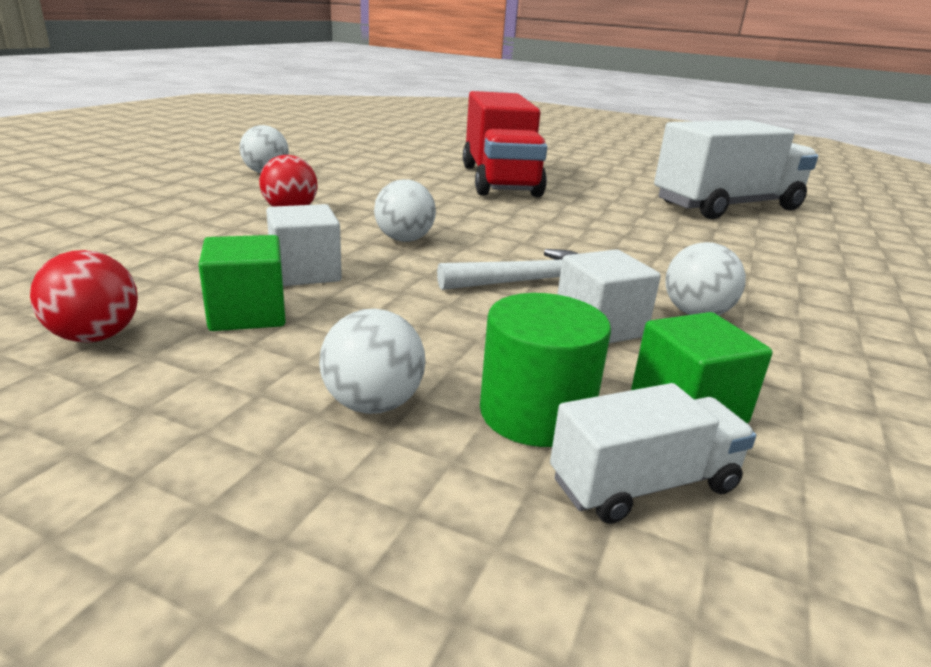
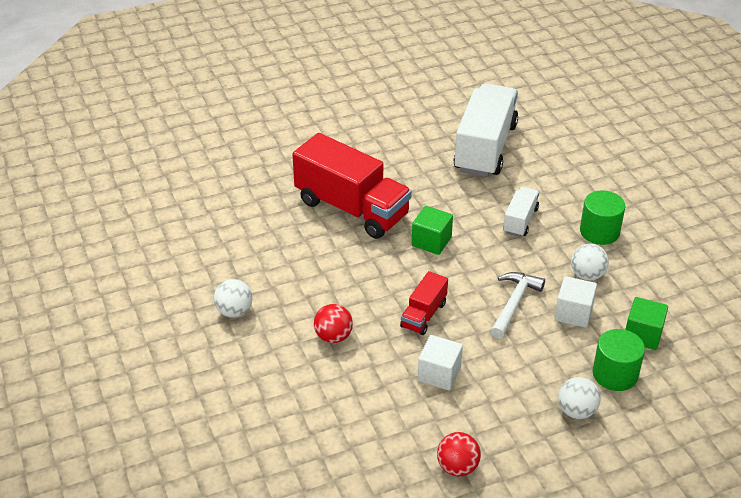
camera: 45 degrees left, 15 degrees up
(248, 314) = (472, 413): green cube -> green cube (431, 241)
(404, 240) = (423, 315): white ball -> red truck
(643, 484) = (667, 376): white truck -> white truck (520, 220)
(792, 297) = (599, 231): none -> green cylinder

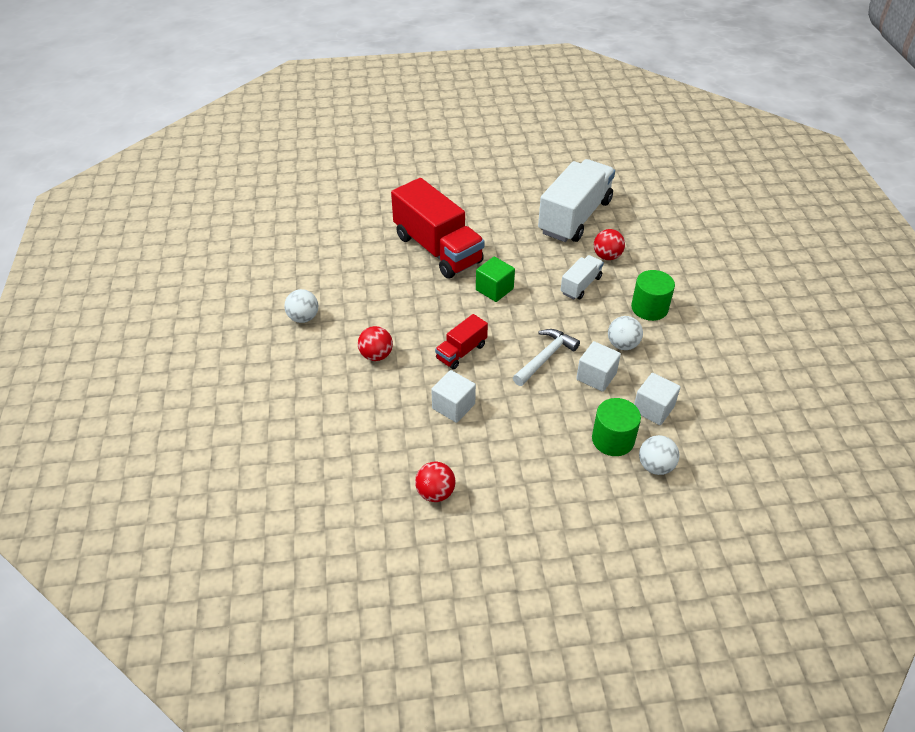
camera: 15 degrees right, 5 degrees up
(535, 185) = (607, 256): none -> red ball
(576, 411) = (563, 466): white ball -> white ball (655, 466)
(642, 335) = (653, 409): green cube -> white cube

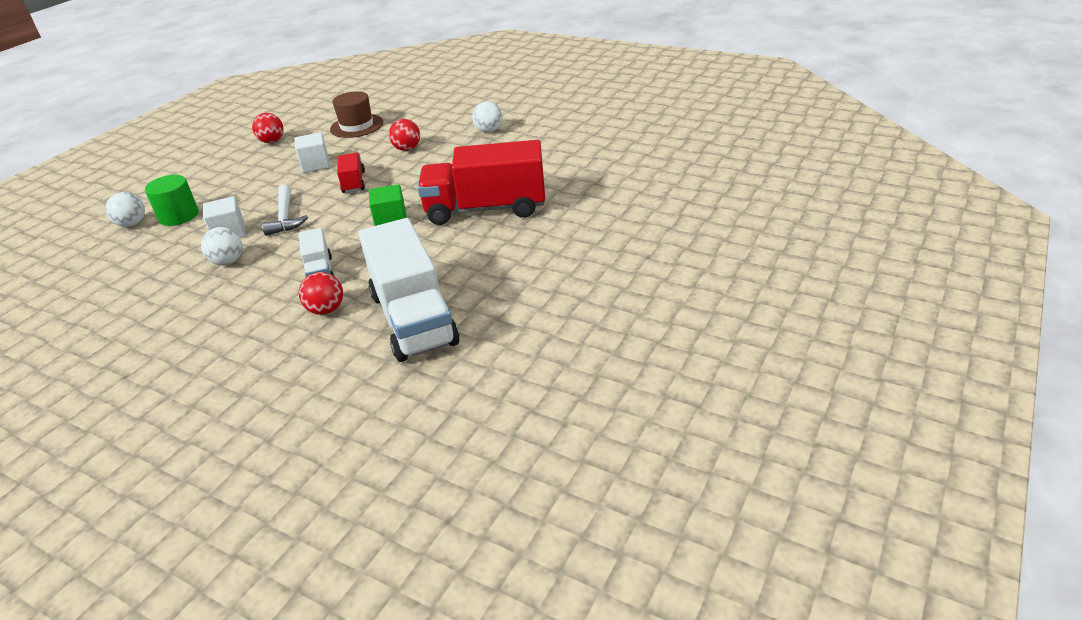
camera: 130 degrees right, 10 degrees down
(352, 435) = (357, 126): none -> brown hat
(649, 308) = (230, 300): green cylinder -> none
(653, 409) = (160, 246): white cube -> none

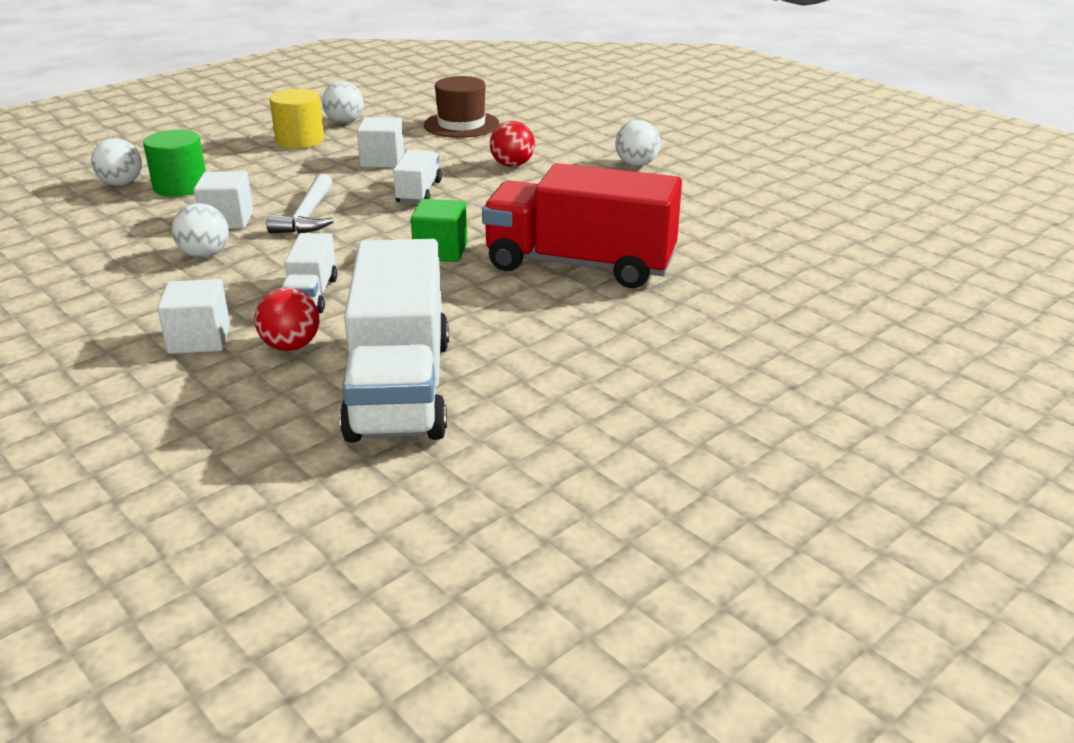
camera: 15 degrees right, 5 degrees down
(247, 162) = (300, 140): none -> yellow cylinder
(260, 321) = (199, 339): none -> white cube
(272, 141) = (344, 122): red ball -> white ball
(354, 182) = (419, 192): red truck -> white truck

